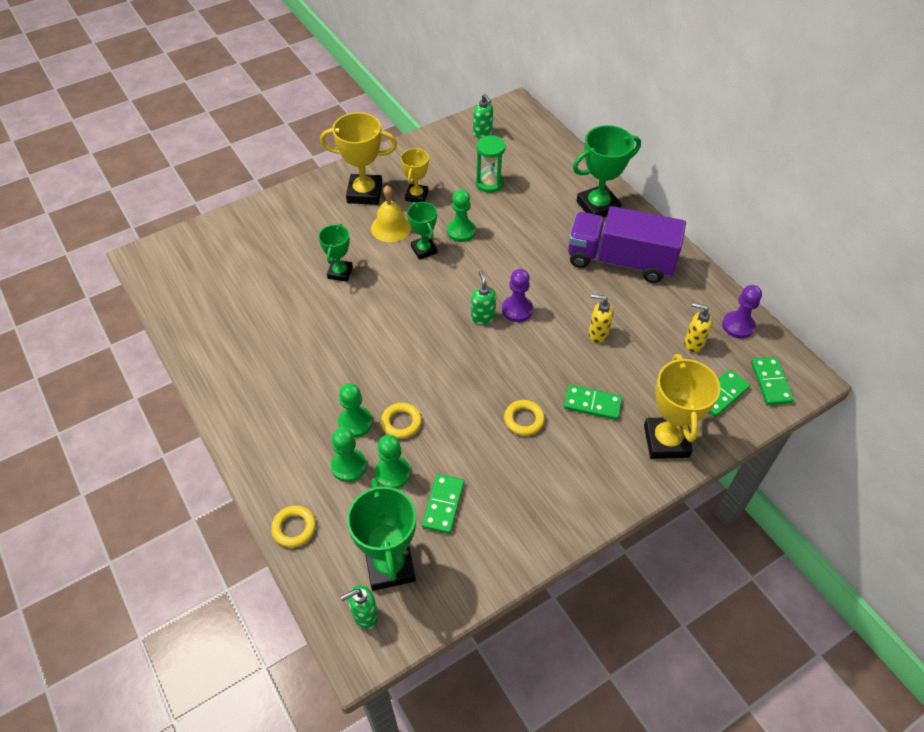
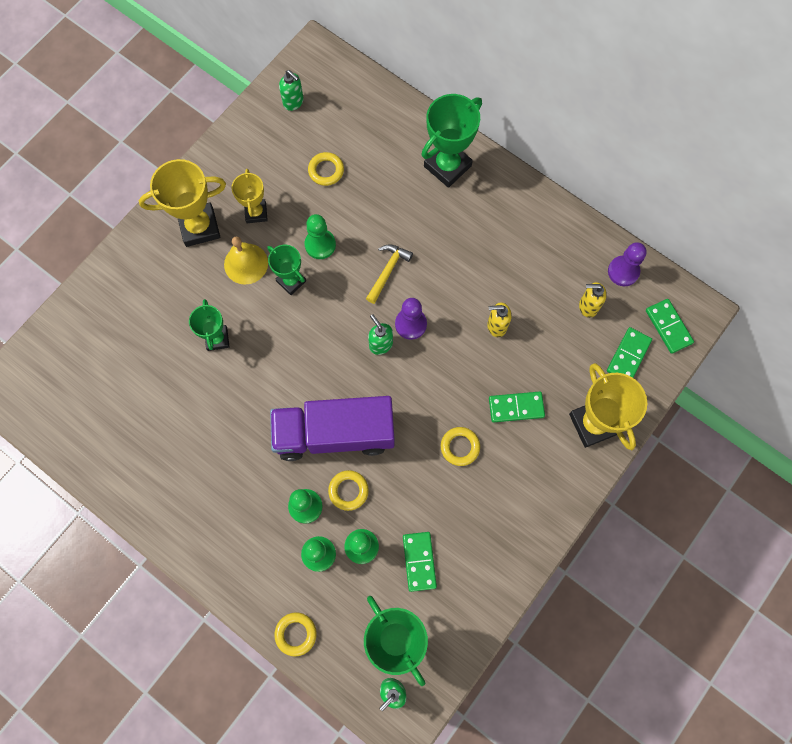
camera: 20 degrees left, 20 degrees up
(489, 183) = (326, 170): green hourglass -> yellow ring
(513, 265) = (387, 271): none -> yellow hammer
(620, 261) = (491, 229): purple truck -> purple truck (334, 434)

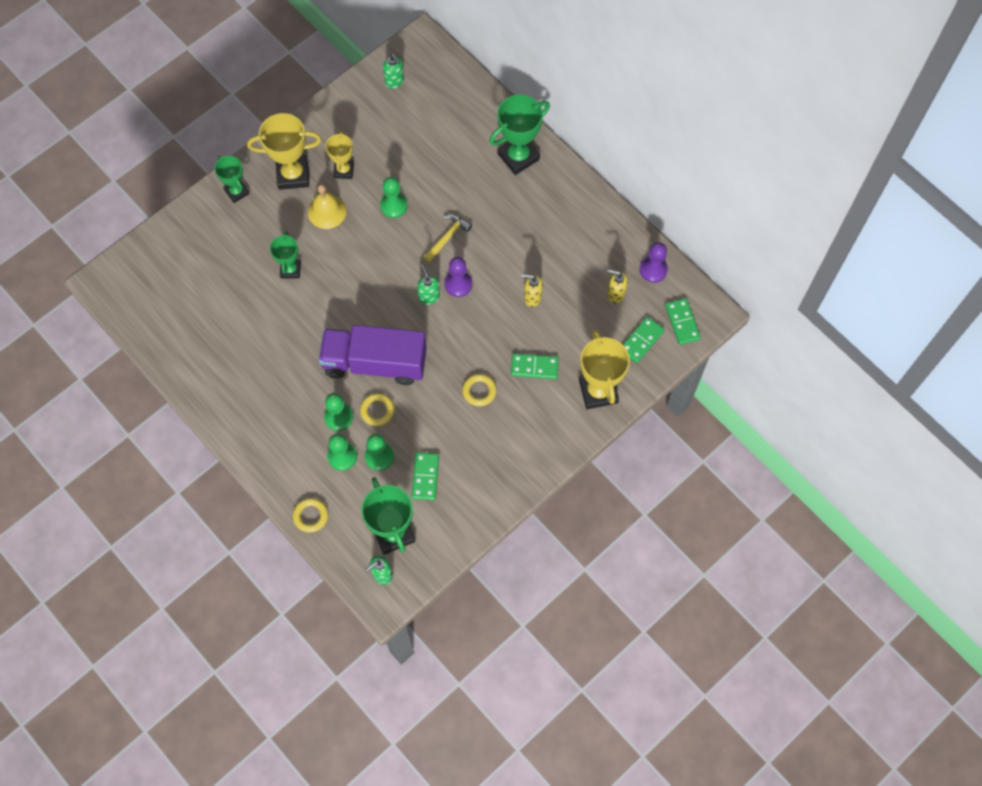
camera: 10 degrees right, 5 degrees down
(291, 281) = (363, 232): green trophy -> green trophy (237, 192)
(326, 170) = (411, 144): yellow ring -> none

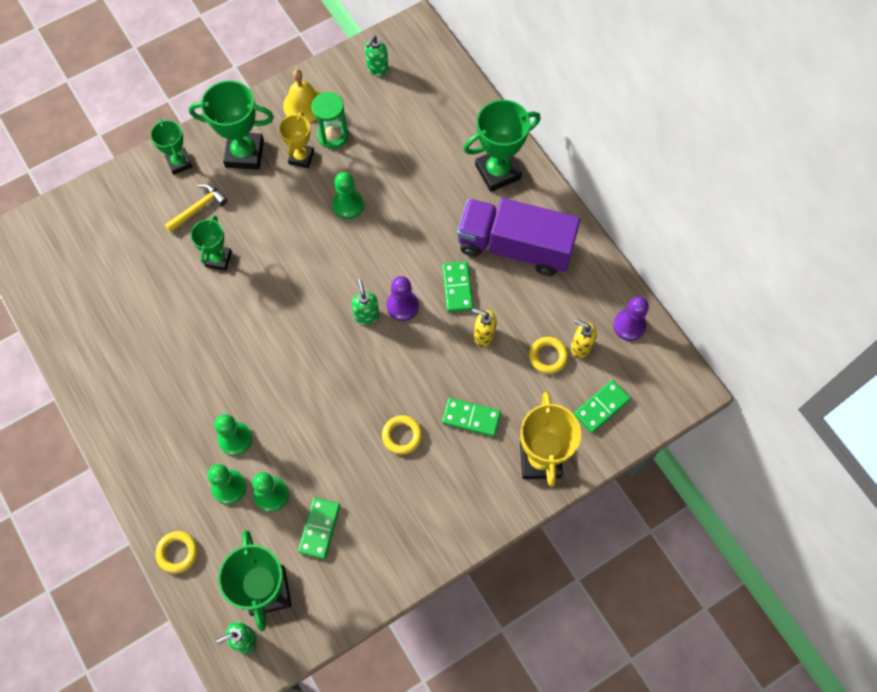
camera: 10 degrees right, 0 degrees up
(293, 175) = (244, 153): yellow trophy -> green trophy
(327, 211) = (273, 200): yellow bell -> yellow bell (304, 105)
(367, 147) = (333, 135): none -> green hourglass
(375, 363) = (290, 382): purple truck -> purple truck (515, 247)
(377, 411) = (280, 439): yellow ring -> yellow ring (548, 356)
(395, 81) = (377, 69): green soap dispenser -> green soap dispenser turned 60 degrees clockwise
(447, 237) = (401, 250): yellow hammer -> yellow hammer (198, 208)
(682, 322) = (653, 393): green domino -> green domino (457, 287)

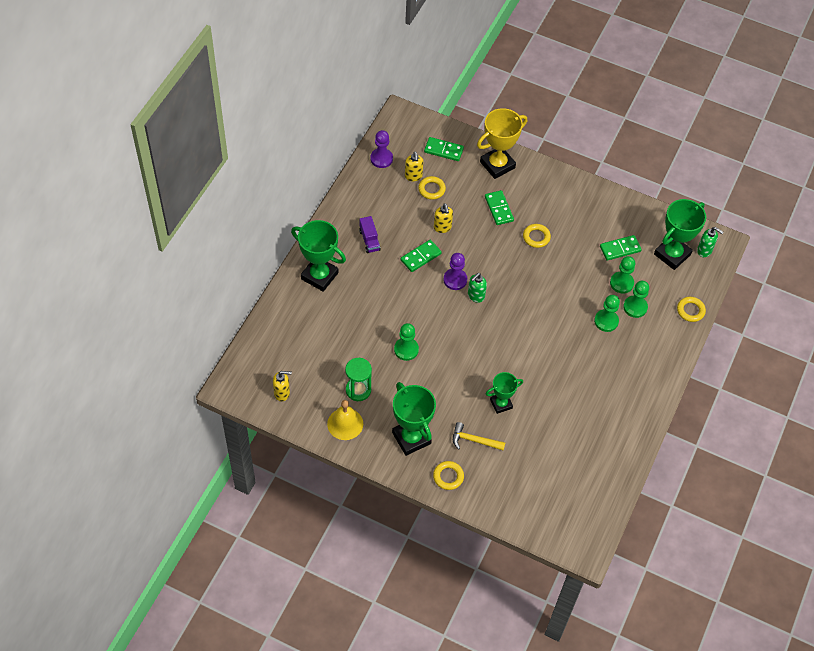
camera: 125 degrees left, 10 degrees down
(179, 163) = (448, 476): green trophy -> yellow ring
(301, 157) = (389, 400): yellow trophy -> none
(377, 69) = (282, 393): green soap dispenser -> yellow soap dispenser
(515, 247) = (369, 240): purple truck -> purple truck, size x0.41

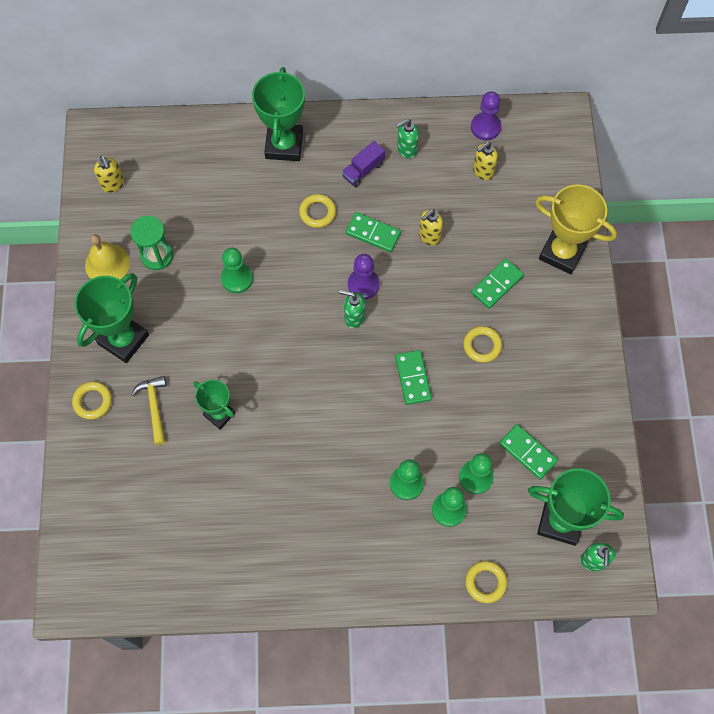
camera: 65 degrees right, 10 degrees up
(369, 209) = (406, 149): none -> green soap dispenser
(431, 189) = (477, 199): yellow ring -> yellow ring (317, 212)
(443, 150) = (543, 185): green domino -> green domino (413, 378)

